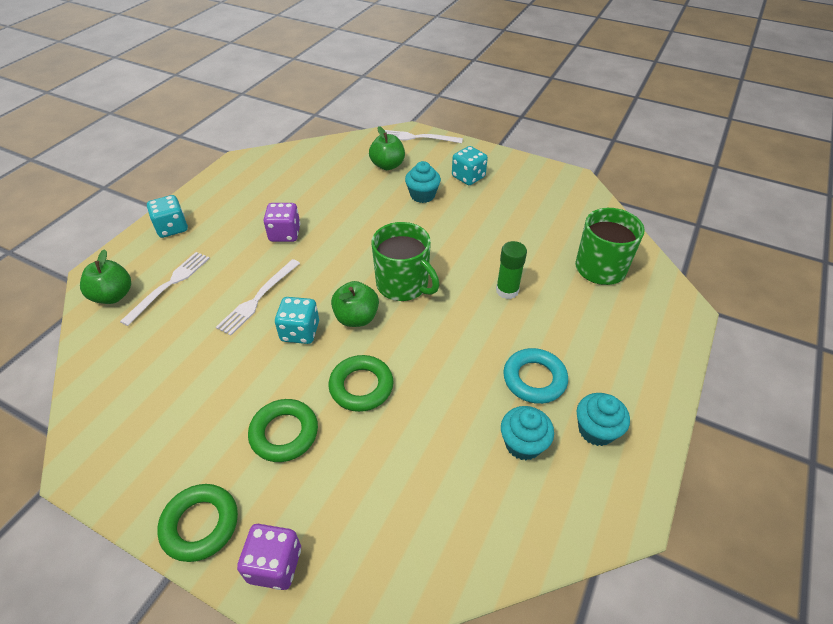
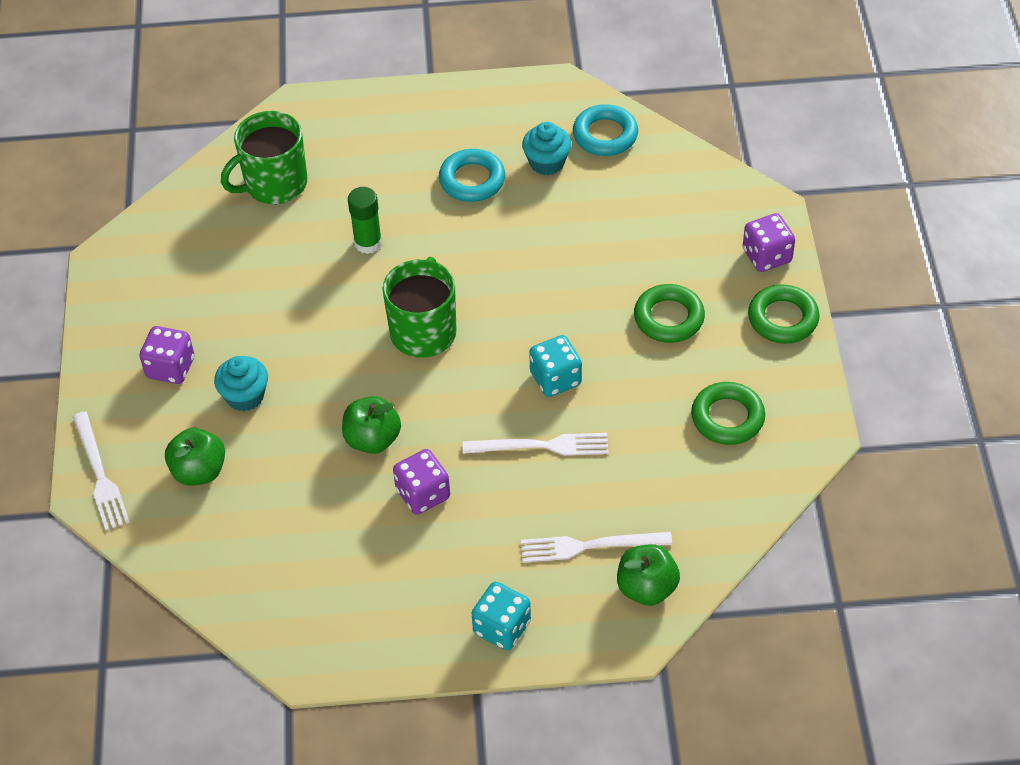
camera: 120 degrees left, 5 degrees up
(356, 318) = (501, 344): green apple -> green apple (372, 439)
(361, 386) = (578, 293): green ring -> green ring (727, 418)
(468, 177) = (170, 368): turquoise dice -> purple dice
(532, 516) = (605, 135): none -> turquoise ring
(596, 430) = (496, 125): turquoise cupcake -> none

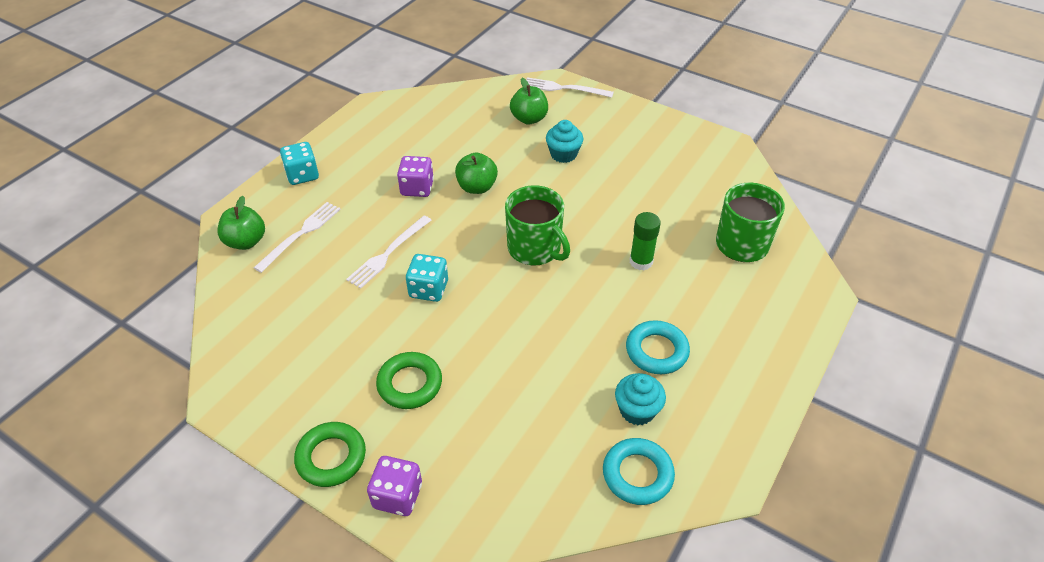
camera: 125 degrees right, 5 degrees down
(170, 368) = (614, 137): purple dice -> none
(727, 418) = (297, 358): green ring -> none

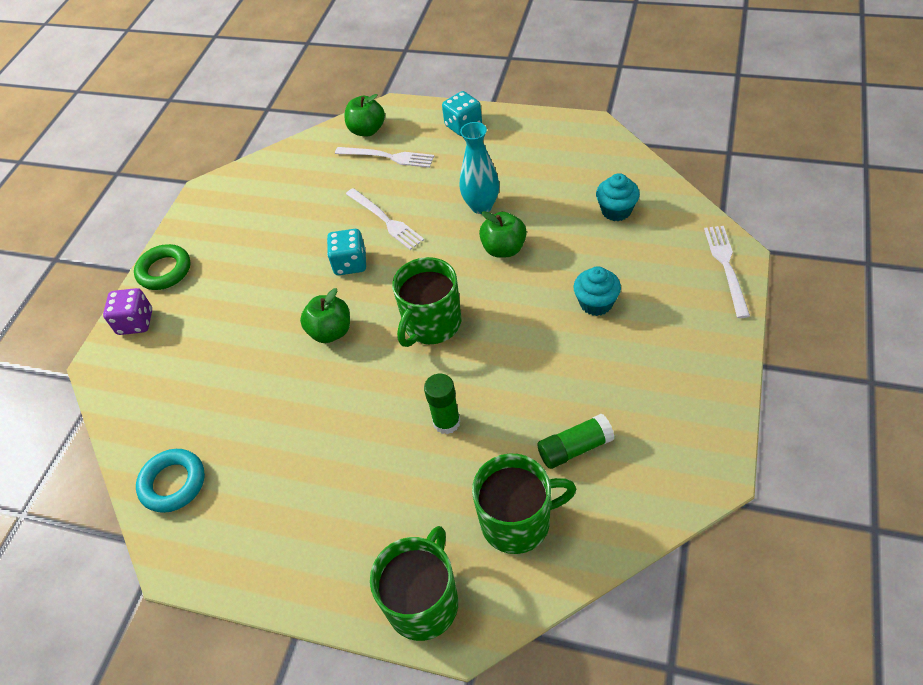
camera: 80 degrees right, 5 degrees up
(388, 253) = (385, 220): white fork -> white fork turned 150 degrees counterclockwise
(410, 384) = (241, 290): green ring -> none
(417, 188) = (481, 206): purple dice -> turquoise vase
(529, 119) = (644, 253): green apple -> green apple (331, 332)
(637, 410) = (244, 466): turquoise cupcake -> turquoise cupcake (616, 210)
(656, 351) = (321, 466): turquoise ring -> none
(689, 199) = (575, 448): none -> green glue stick
(796, 309) = (423, 602): none -> green mug

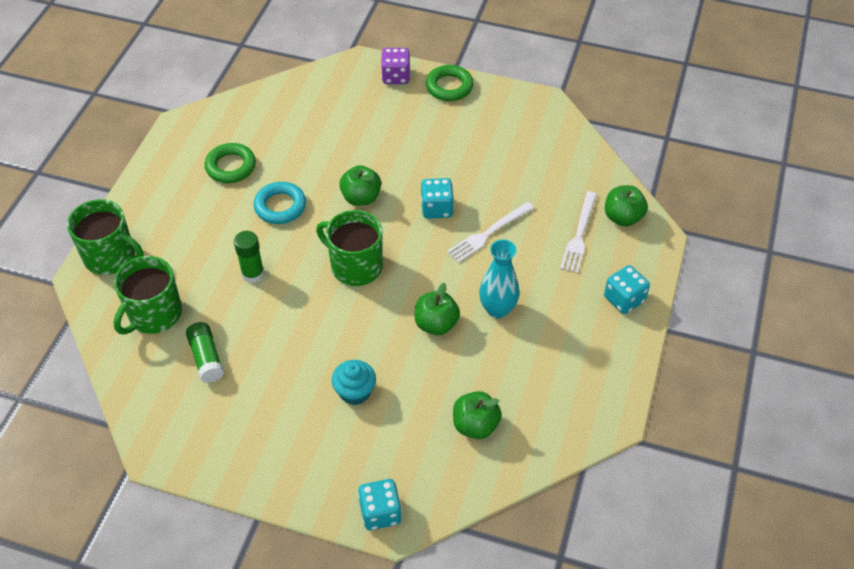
camera: 85 degrees right, 0 degrees up
(173, 483) = (242, 116): turquoise ring -> turquoise ring (280, 206)
(267, 479) = (231, 166): none -> green ring
(517, 521) = (154, 315): green mug -> green mug turned 45 degrees clockwise
(616, 210) = (475, 425): turquoise cupcake -> green apple
(726, 267) = (380, 512): white fork -> turquoise dice

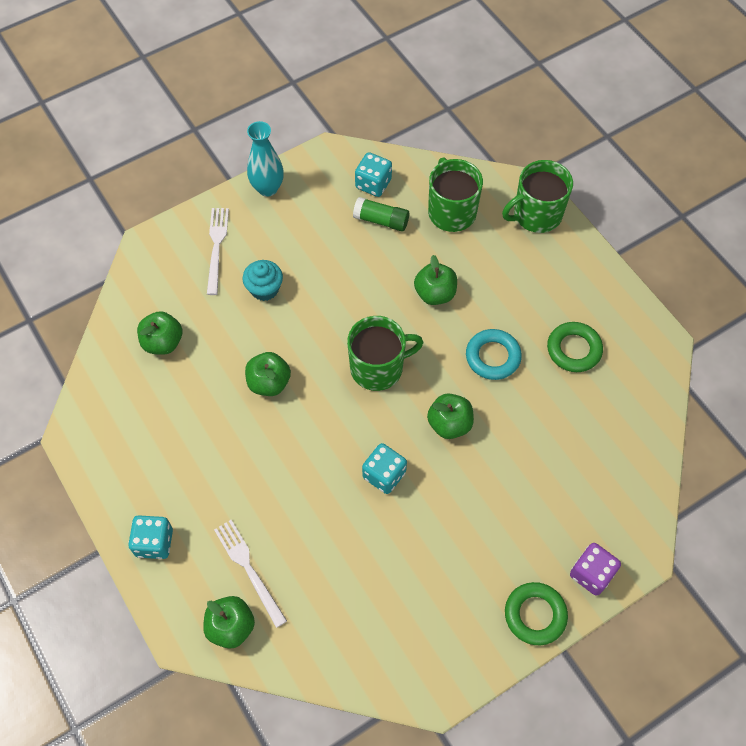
camera: 130 degrees right, 10 degrees up
(253, 274) = (435, 294): green glue stick -> green apple
(380, 512) = (163, 242): turquoise dice -> turquoise dice (373, 184)
(488, 233) = (319, 494): white fork -> white fork (216, 247)
(497, 309) = (240, 437): turquoise vase -> turquoise vase (267, 188)

